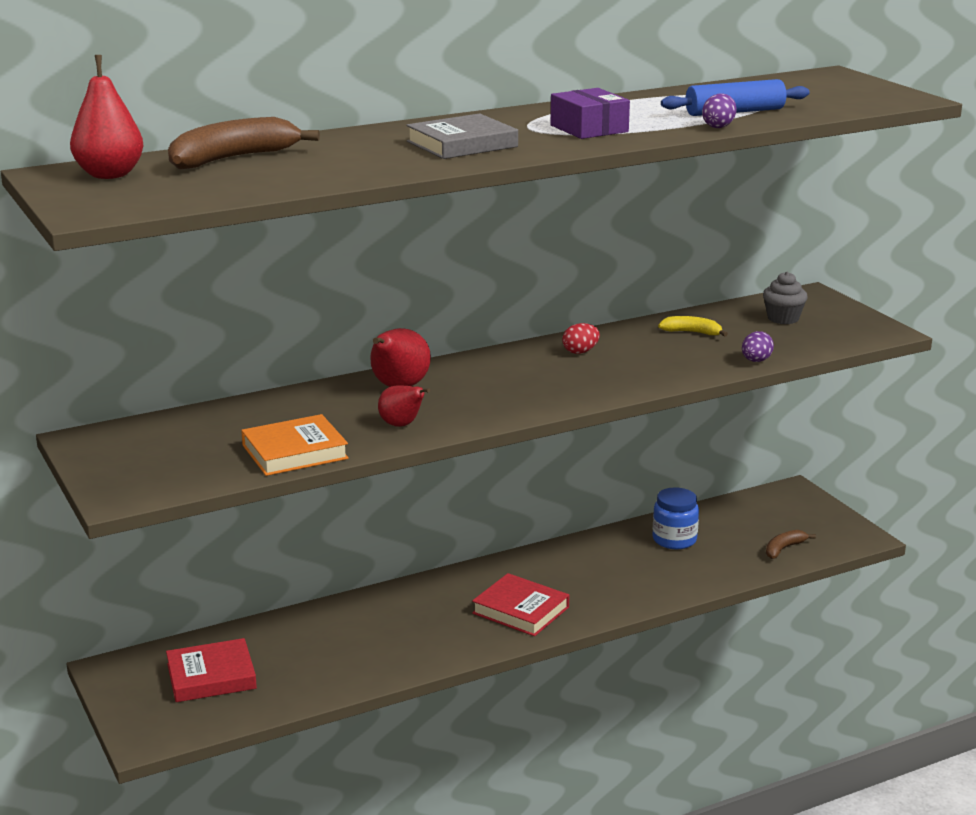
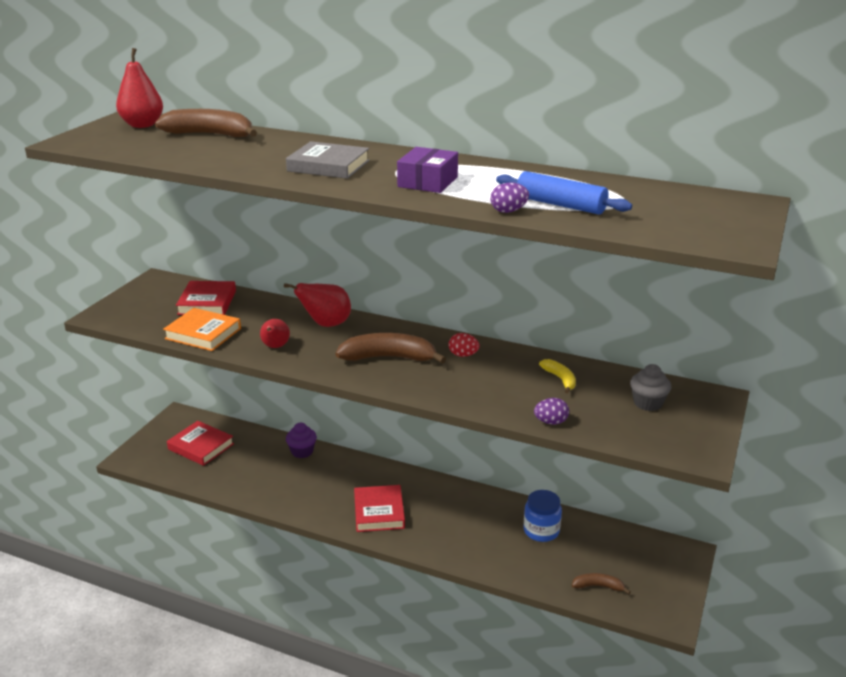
camera: 50 degrees right, 5 degrees up
(215, 428) = (207, 302): none -> red book
(338, 613) = (302, 451): none -> purple cupcake
(527, 382) = (389, 358): none -> brown banana

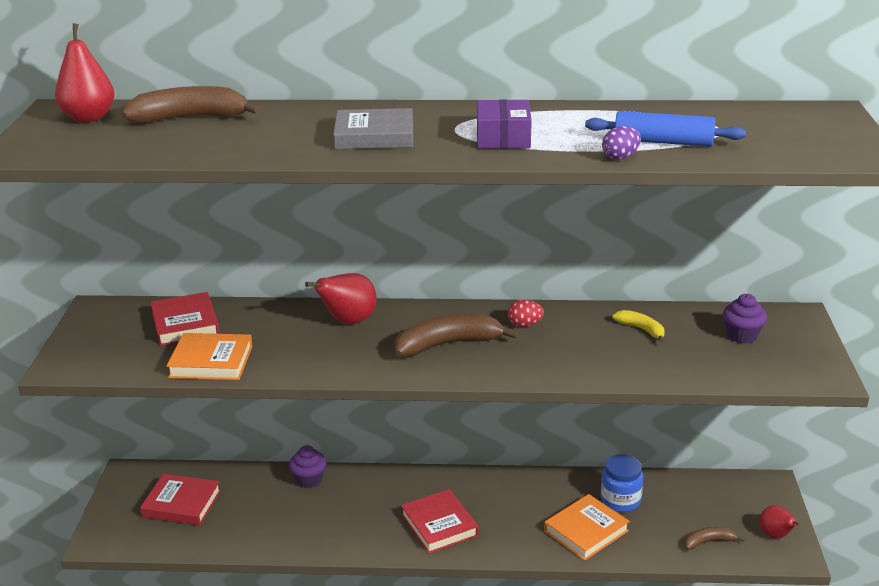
camera: 20 degrees left, 0 degrees up
(275, 347) = (310, 359): red pear -> red pear (776, 536)
(496, 548) = (586, 531): none -> orange book
(551, 422) = (665, 376): purple egg -> none
(647, 403) = (742, 335): grey cupcake -> purple cupcake

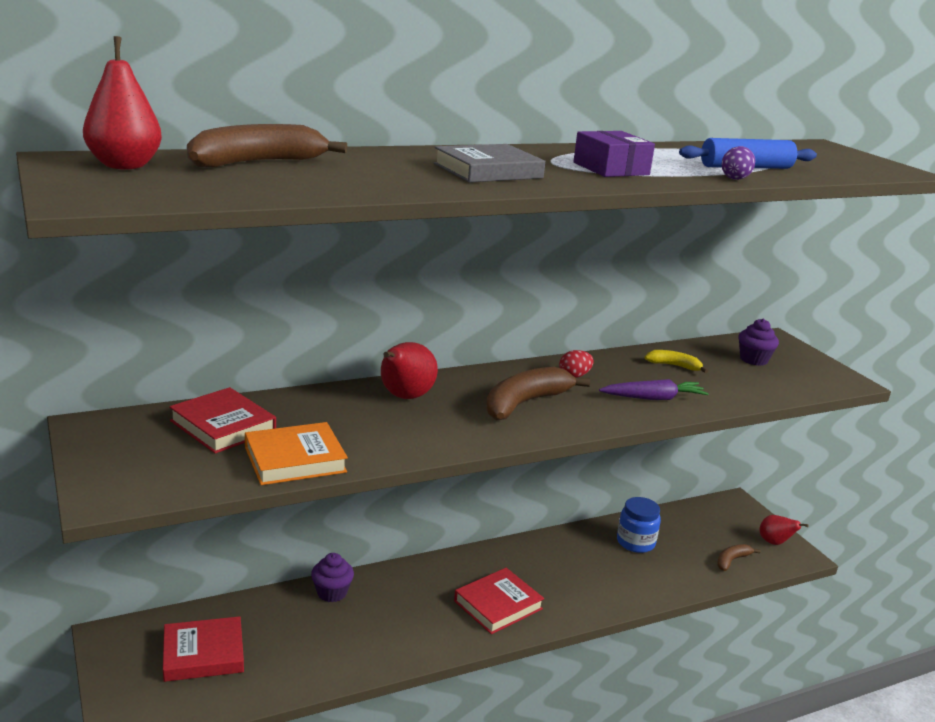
camera: 30 degrees left, 5 degrees down
(439, 525) = (498, 605): red book -> red book turned 75 degrees counterclockwise
(579, 360) = (653, 398): none -> purple carrot
(586, 531) = (630, 576): orange book -> none

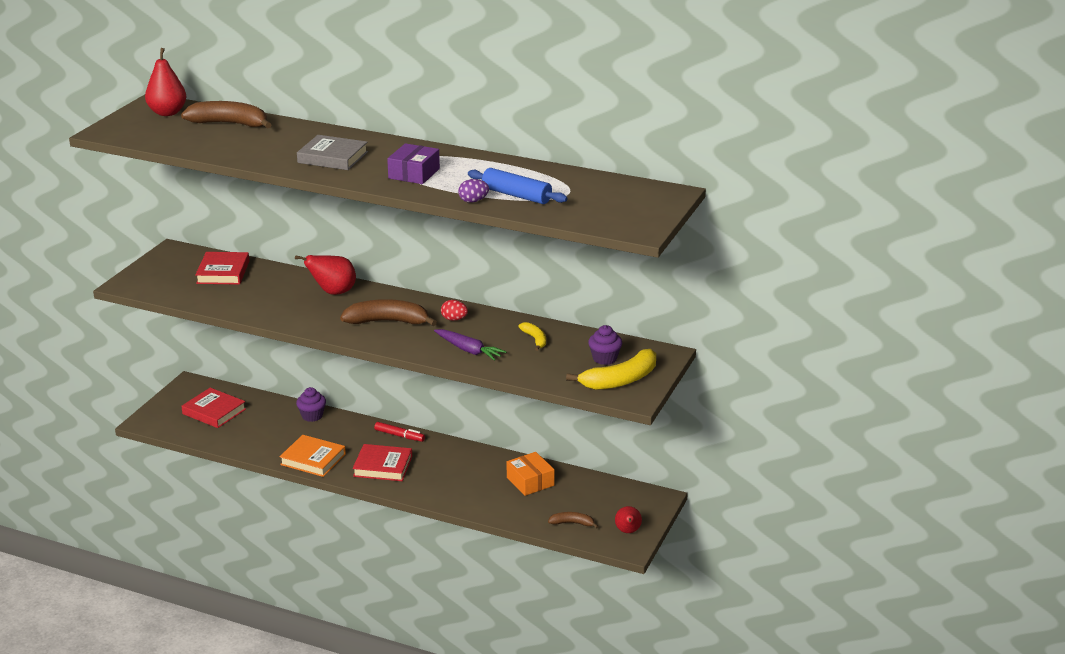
camera: 50 degrees right, 5 degrees up
(295, 459) = (221, 301): orange book -> orange book (313, 459)
(455, 564) = (399, 436): none -> red marker
(635, 542) = (530, 481): blue jar -> orange box
(805, 371) = (620, 380): none -> yellow banana

